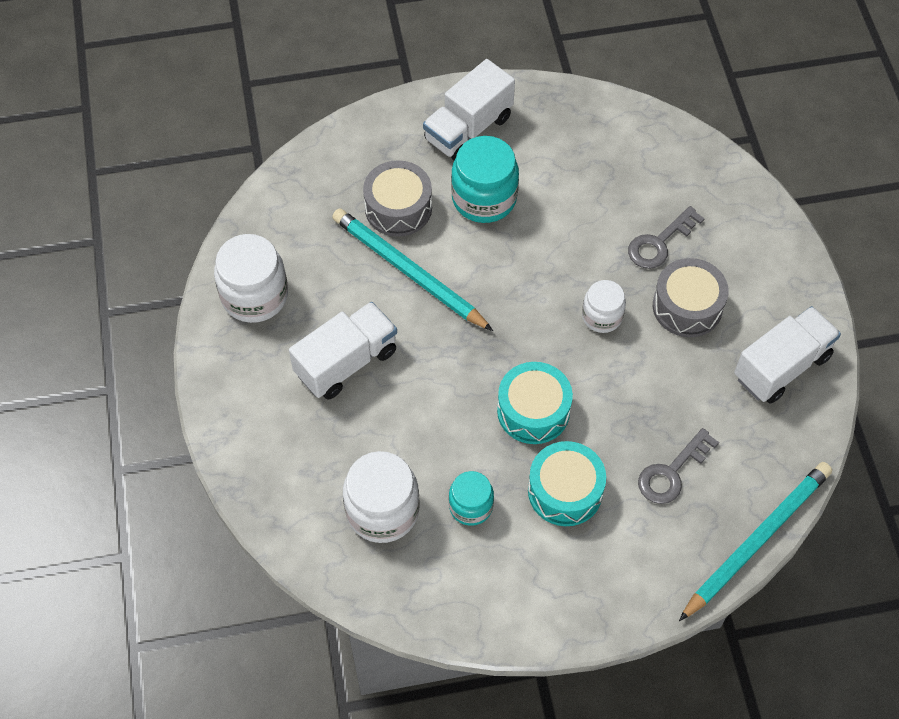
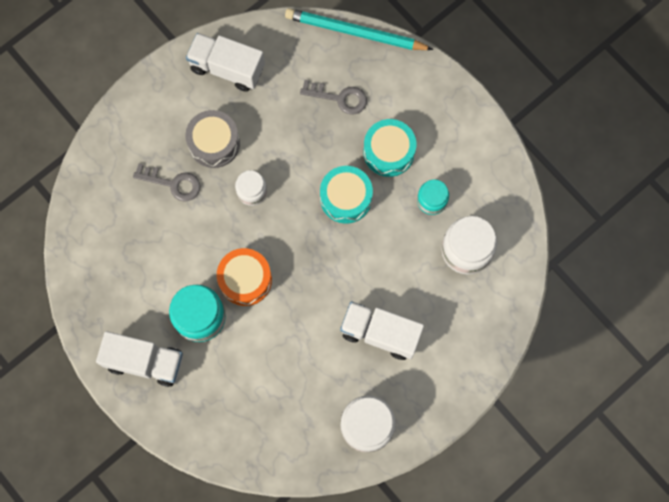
camera: 120 degrees left, 15 degrees up
(398, 208) = (241, 371): grey drum -> none
(408, 272) = (289, 334): turquoise pencil -> none
(498, 260) = (245, 280): none -> orange drum

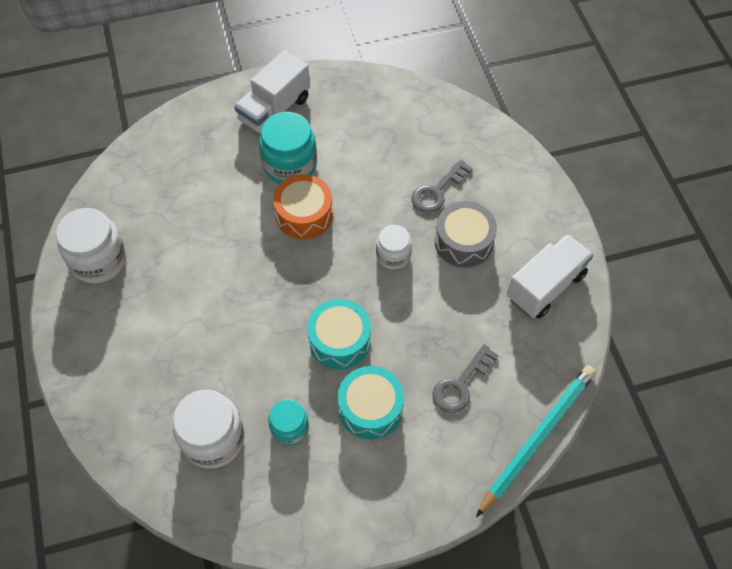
camera: 115 degrees right, 15 degrees down
(380, 333) = (178, 311): white truck -> none

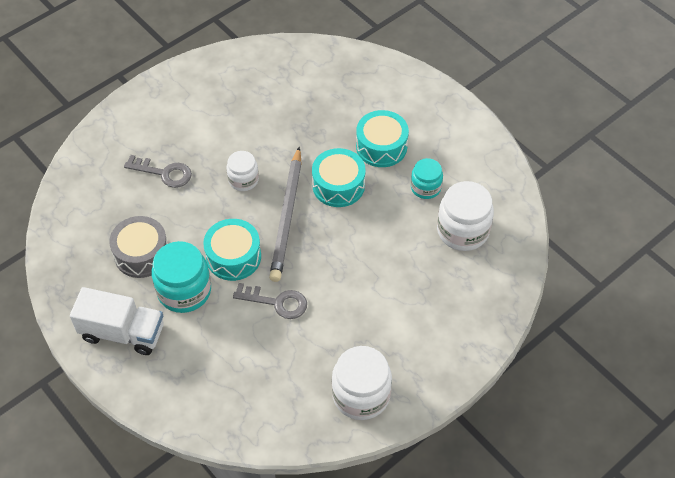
camera: 115 degrees left, 5 degrees down
(304, 214) = (233, 257): orange drum -> turquoise drum
(325, 277) = (287, 217): none -> grey pencil
(460, 384) = (332, 103): grey key -> grey key (277, 302)
(463, 242) = (207, 139): grey drum -> grey drum (142, 254)
(537, 438) = (347, 51): turquoise pencil -> none
(545, 286) = (223, 79): white truck -> none

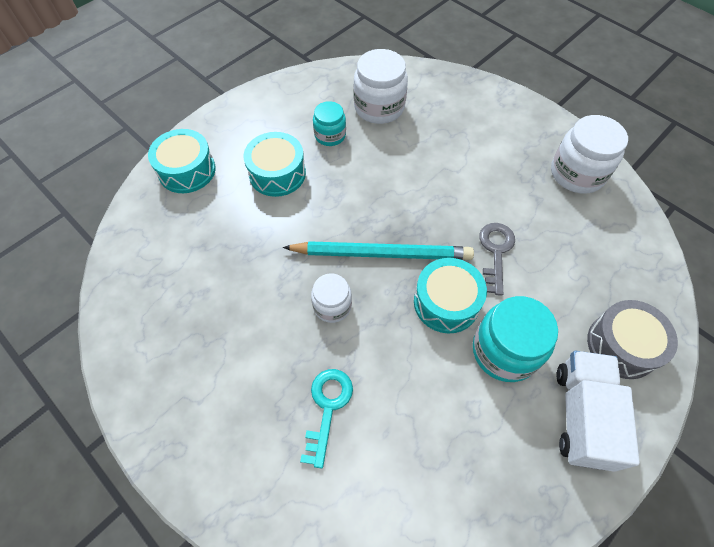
camera: 95 degrees left, 5 degrees up
(142, 254) = (463, 413): grey drum -> grey drum (622, 345)
(164, 173) = (327, 407): grey key -> turquoise key
(287, 217) = (382, 253): grey pencil -> turquoise pencil
(338, 185) = (333, 208): turquoise drum -> turquoise drum (187, 170)

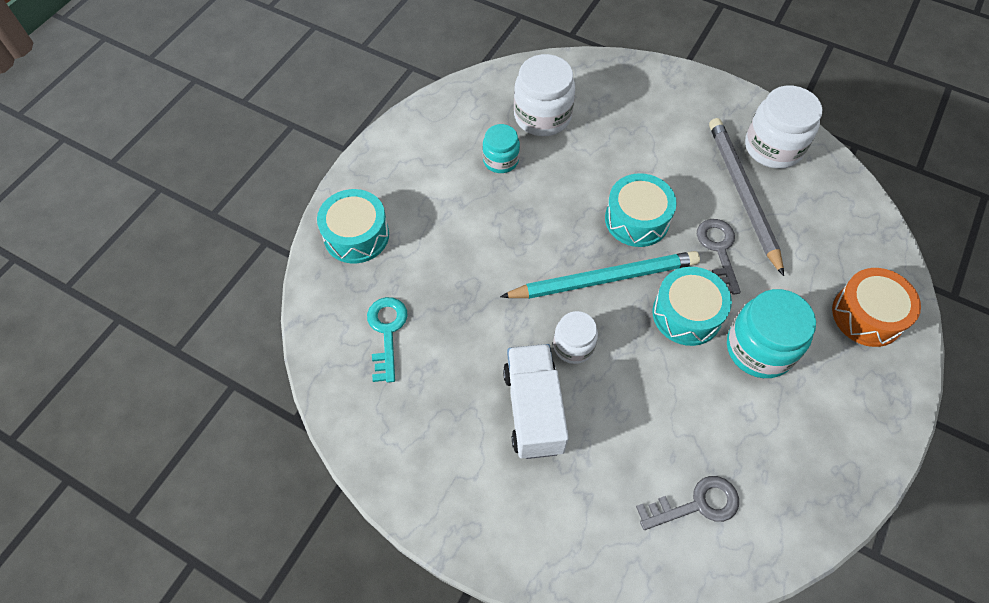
camera: 15 degrees left, 0 degrees up
(277, 173) = (459, 216): turquoise drum -> turquoise drum (637, 219)
(327, 407) = (607, 448): turquoise key -> turquoise key (387, 332)
(393, 485) = (696, 504): none -> grey key
(534, 208) = (742, 194): none -> grey pencil
(582, 415) = (850, 392): white truck -> white truck (533, 410)
(622, 345) = (867, 315): grey drum -> orange drum

